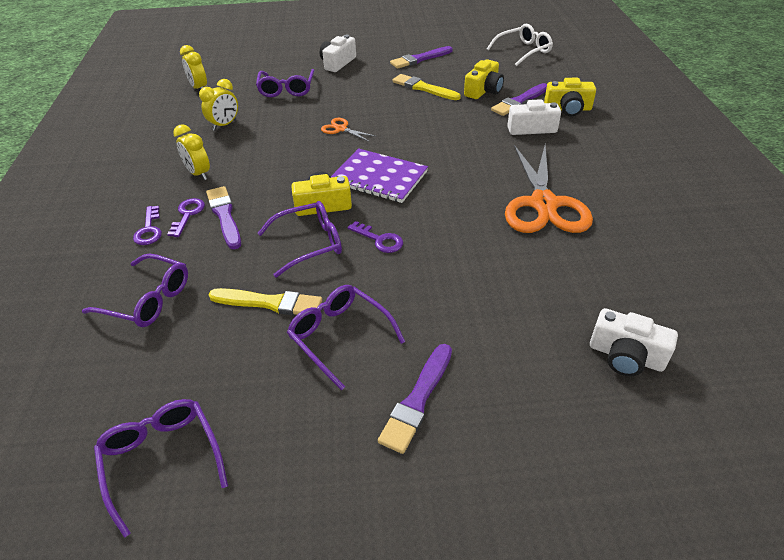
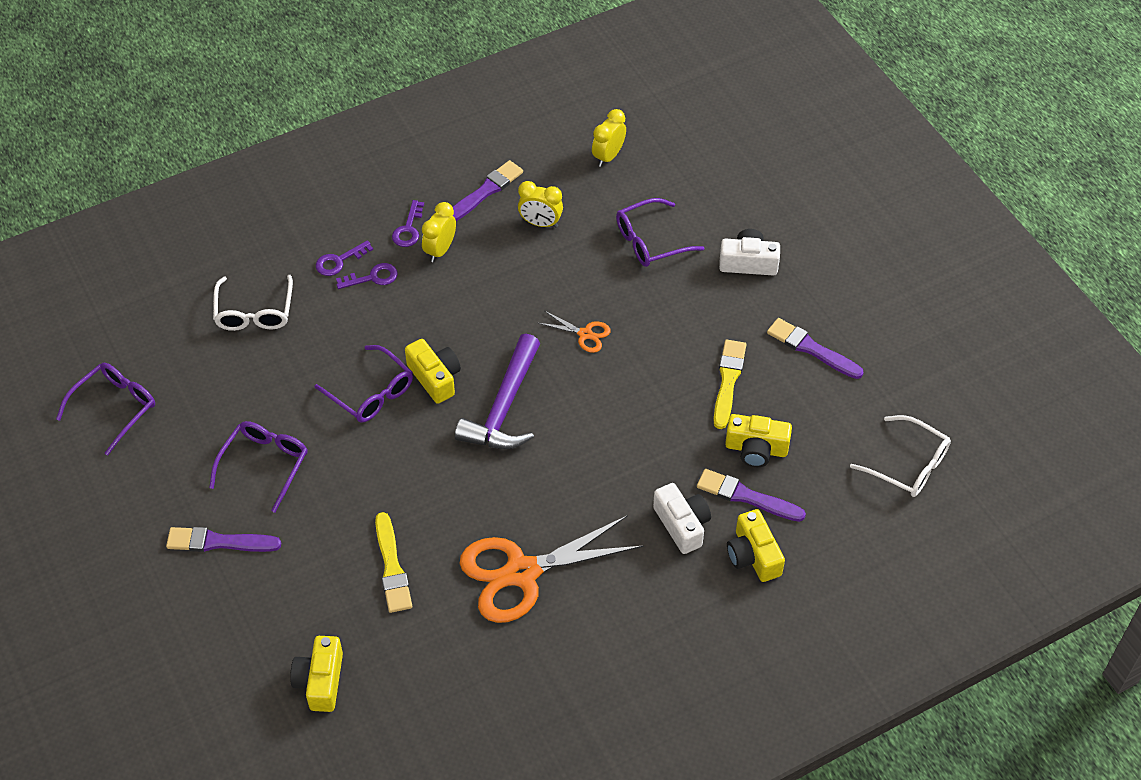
camera: 65 degrees right, 10 degrees up
(147, 299) = (254, 312): purple glasses -> white glasses
(224, 216) = (383, 307): purple brush -> purple brush (485, 191)
(269, 303) = (283, 398): yellow brush -> yellow brush (392, 567)
(341, 129) = (585, 334): orange scissors -> orange scissors turned 105 degrees clockwise
(379, 177) = (504, 407): purple notebook -> purple hammer
(379, 240) = (400, 446): purple key -> purple key (408, 229)
(626, 356) = (320, 681): white camera -> yellow camera

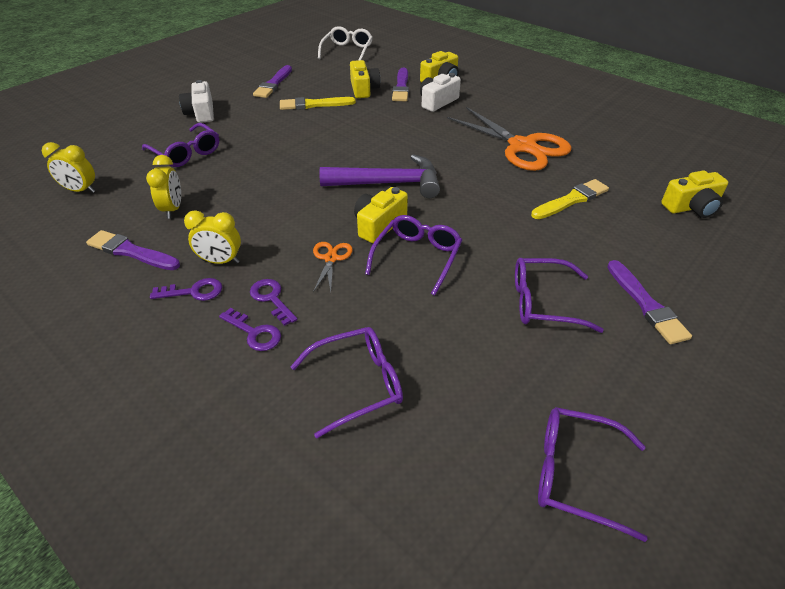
camera: 110 degrees left, 10 degrees down
(254, 312) = (357, 384): white glasses -> purple glasses
(585, 334) = (296, 163): orange scissors -> orange scissors (331, 258)

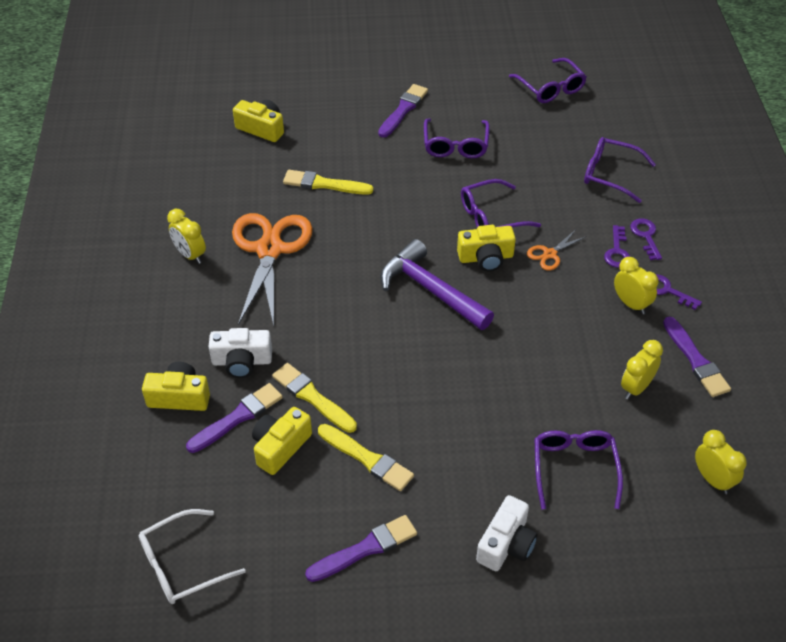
camera: 135 degrees left, 5 degrees up
(377, 108) = (312, 397): none -> yellow brush
(544, 302) = (455, 145): purple glasses -> purple glasses turned 45 degrees clockwise
(555, 121) = (190, 255): none -> yellow clock

